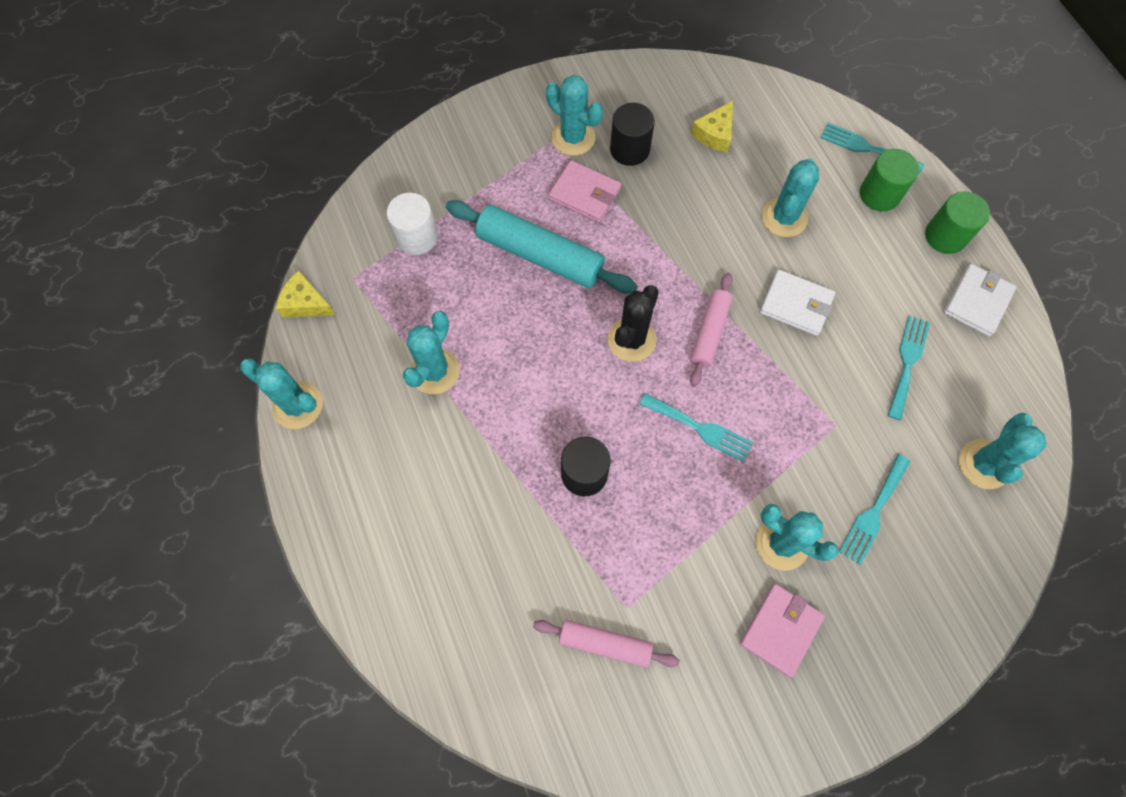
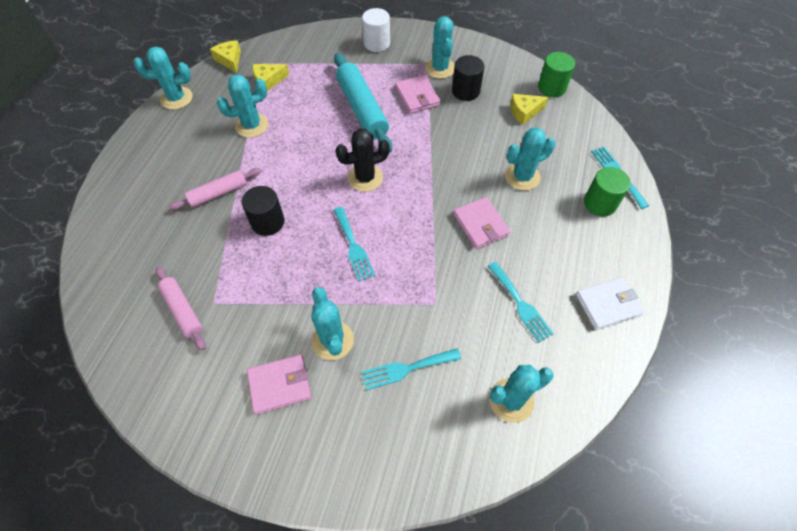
camera: 40 degrees right, 10 degrees down
(297, 405) = (176, 98): turquoise cactus -> turquoise cactus turned 75 degrees counterclockwise
(388, 297) = (268, 81): none -> yellow cheese
(417, 237) = (311, 64): white cylinder -> white cylinder (377, 43)
(709, 332) = (412, 204): pink rolling pin -> pink rolling pin (218, 193)
(796, 304) = (480, 225): white wallet -> pink wallet
(907, 362) = (520, 304): turquoise fork -> turquoise fork turned 90 degrees clockwise
(945, 236) = (623, 254): green cylinder -> green cylinder (551, 88)

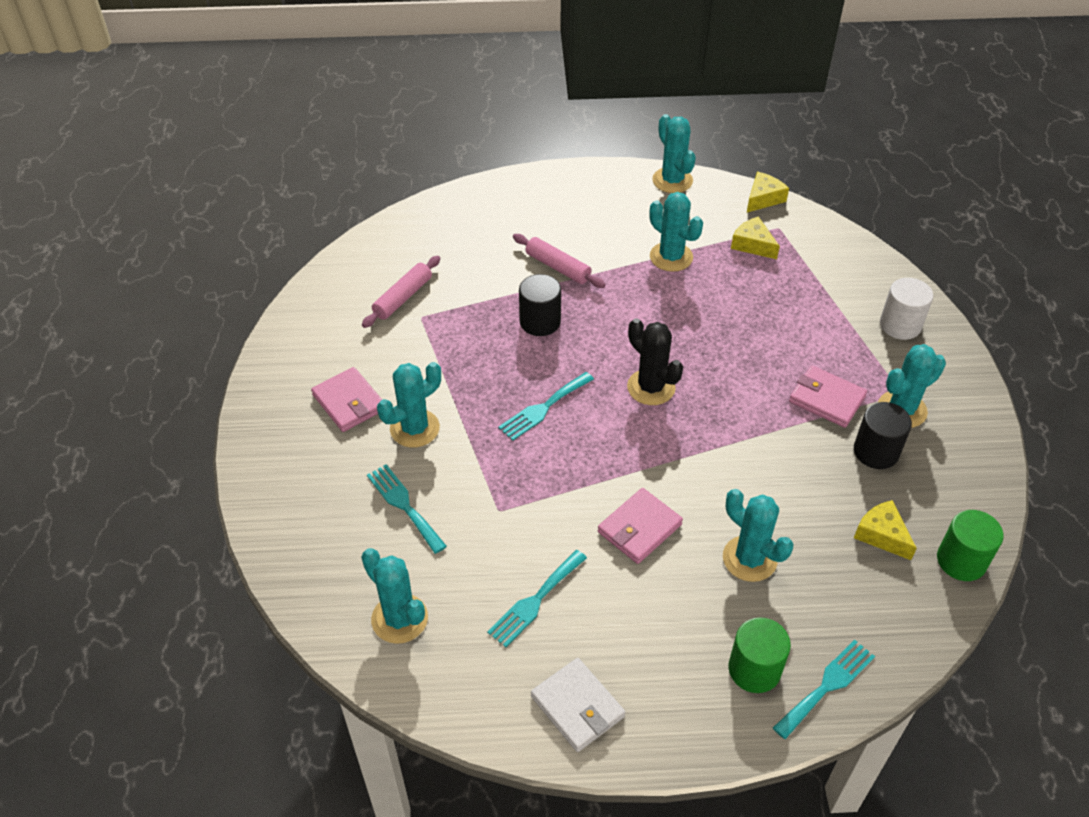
camera: 70 degrees right, 10 degrees down
(362, 109) = (764, 348): turquoise rolling pin -> none
(417, 96) = (827, 399): pink wallet -> pink wallet turned 75 degrees clockwise

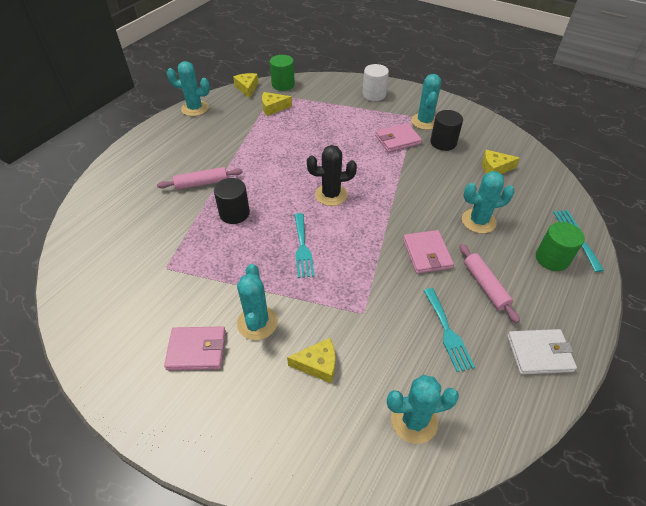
camera: 55 degrees left, 0 degrees up
(403, 297) = (137, 268): pink rolling pin -> pink rolling pin (485, 286)
(404, 505) = (318, 364): turquoise fork -> yellow cheese
(671, 257) = (247, 138): turquoise cactus -> none
(961, 561) = (526, 153): green cylinder -> green cylinder (283, 85)

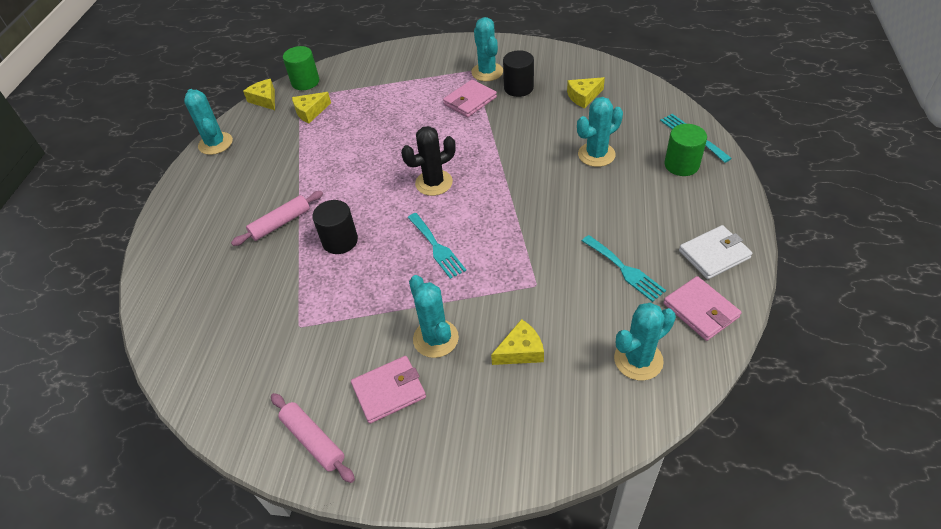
camera: 20 degrees left, 0 degrees up
(195, 108) = (215, 143): turquoise cactus -> turquoise cactus turned 75 degrees clockwise
(374, 95) = (416, 60): white cylinder -> none
(427, 253) = (564, 205): pink wallet -> pink wallet (700, 310)
(485, 286) = (635, 213): pink rolling pin -> pink rolling pin (313, 440)

